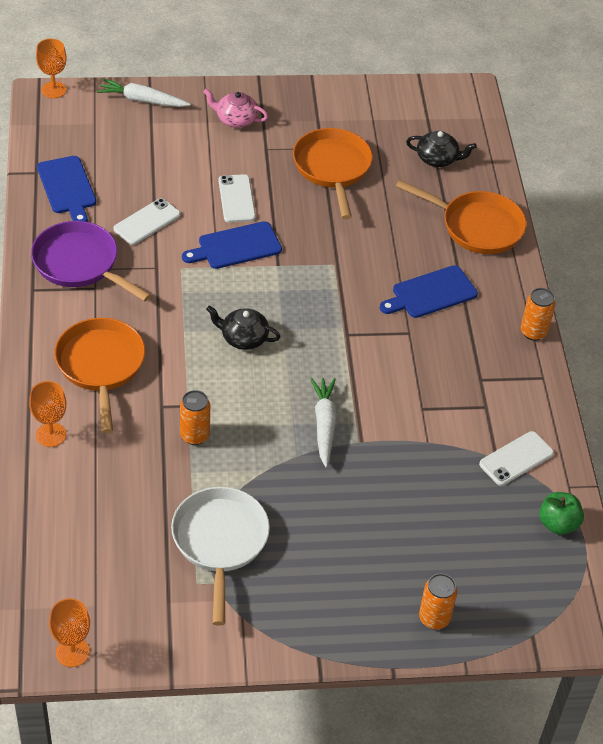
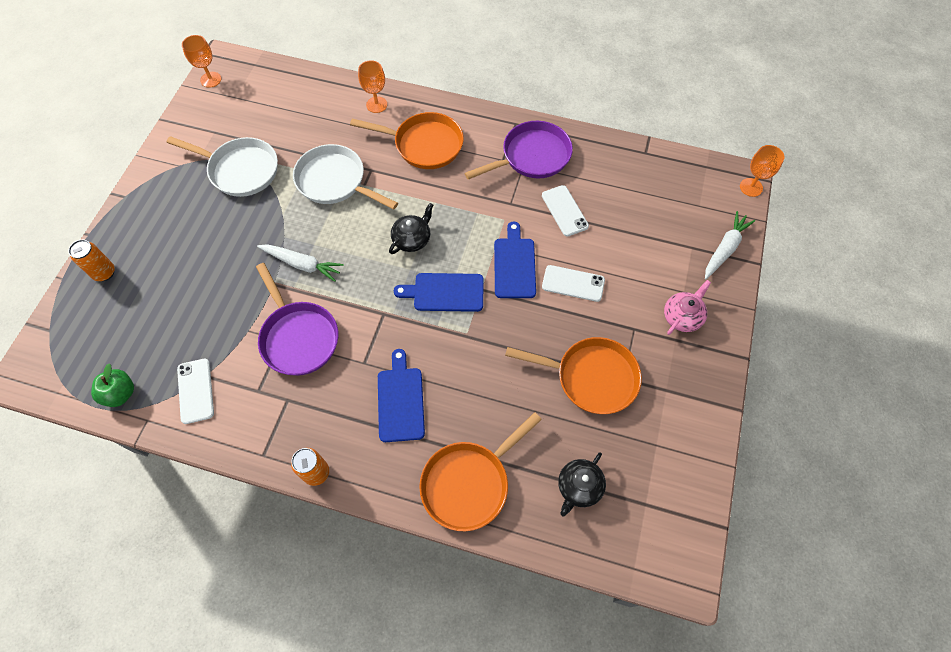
camera: 115 degrees right, 15 degrees up
(67, 187) = (621, 168): blue cutting board -> blue cutting board (445, 292)
(194, 435) = (335, 181): orange can -> white pan
(411, 395) = (298, 337): none -> purple pan

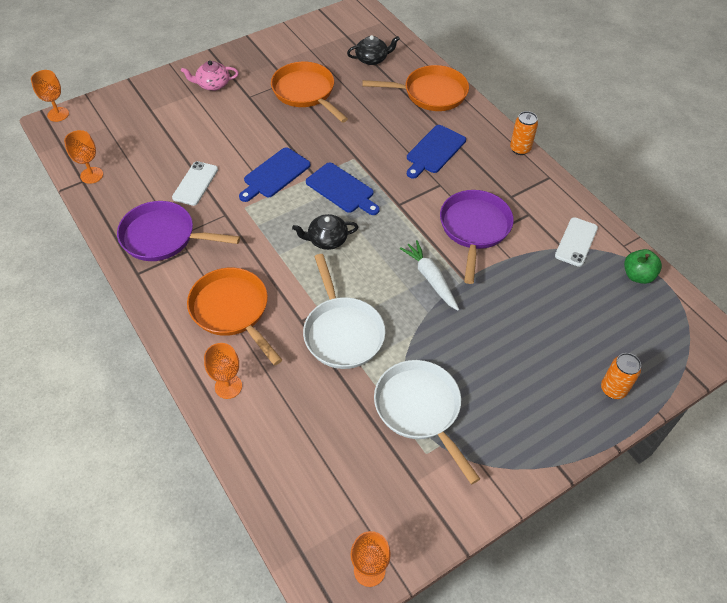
camera: 140 degrees left, 10 degrees down
(573, 283) = (251, 140): white phone -> none
(646, 161) = (91, 175): none -> orange goblet
(725, 249) = (133, 96): white carrot -> none

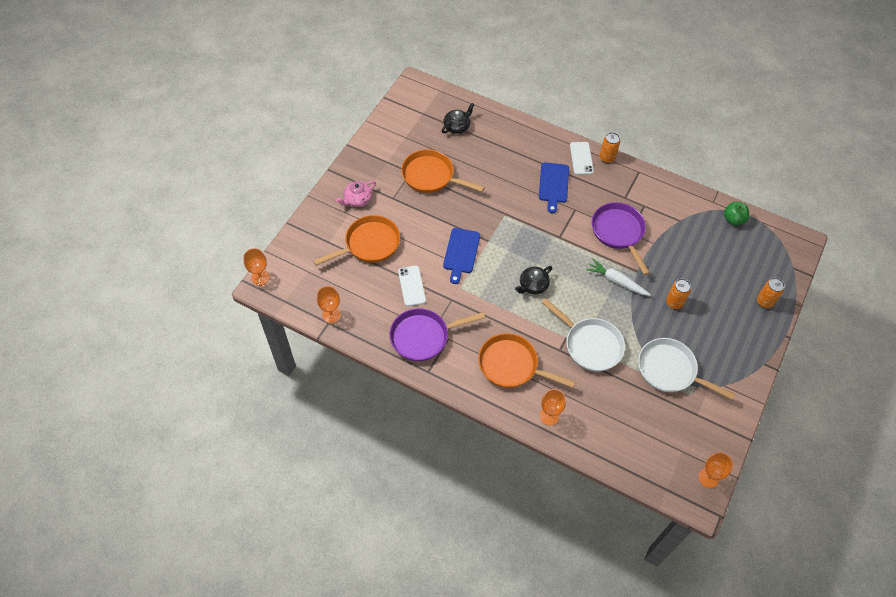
camera: 30 degrees left, 5 degrees up
(342, 189) = (514, 243): blue cutting board -> none
(431, 93) = (519, 138): orange pan -> orange pan (369, 244)
(486, 334) = (674, 303): none -> orange can
(576, 242) = (684, 212): white phone -> white phone (581, 158)

